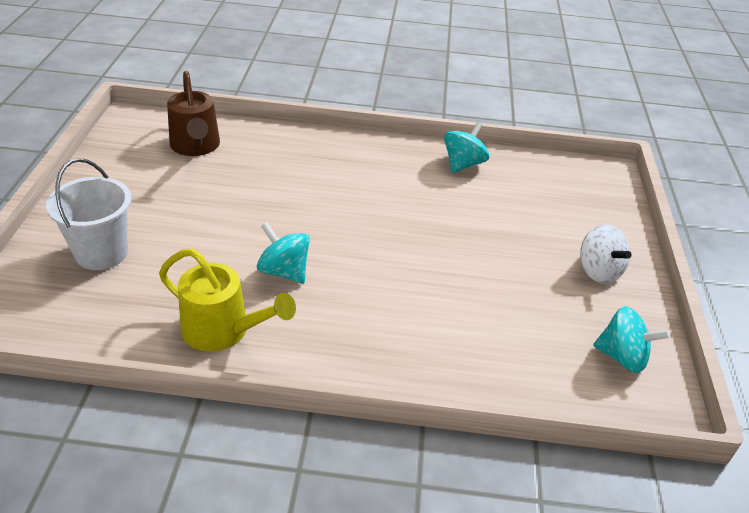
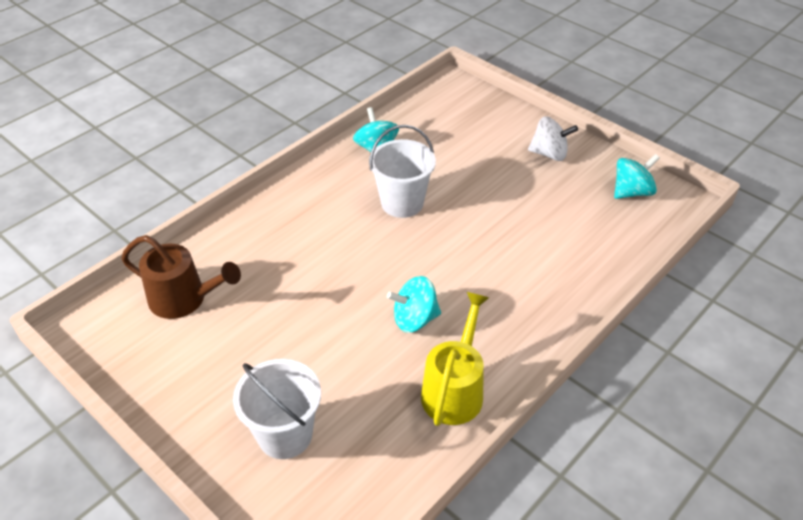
camera: 50 degrees left, 5 degrees up
(223, 331) = (455, 389): yellow watering can -> yellow watering can turned 45 degrees counterclockwise
(415, 206) = (402, 203): none -> white bucket

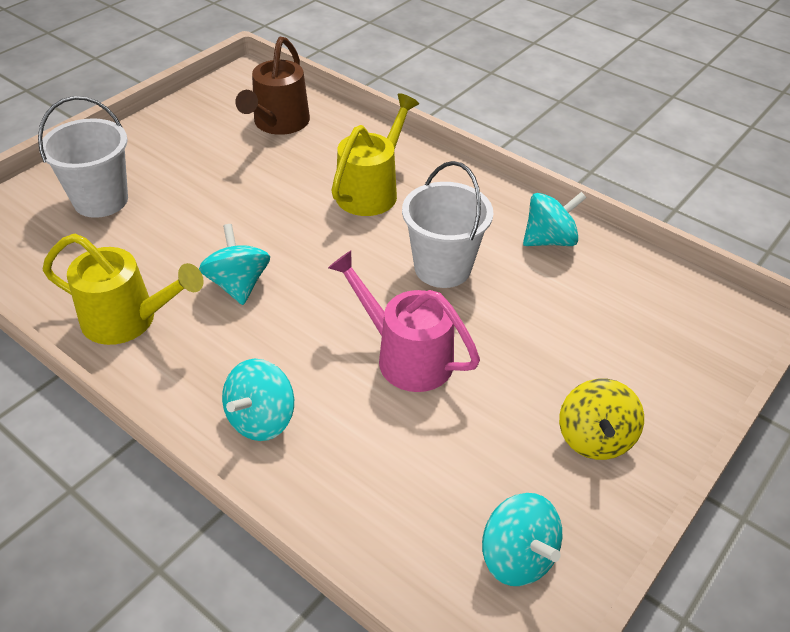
camera: 85 degrees right, 0 degrees up
(303, 237) = (372, 190): none -> yellow watering can
(489, 227) = (405, 356): none -> pink watering can
(549, 154) = (594, 438): white spinning top -> yellow spinning top
(550, 300) = (261, 419): none -> turquoise spinning top

